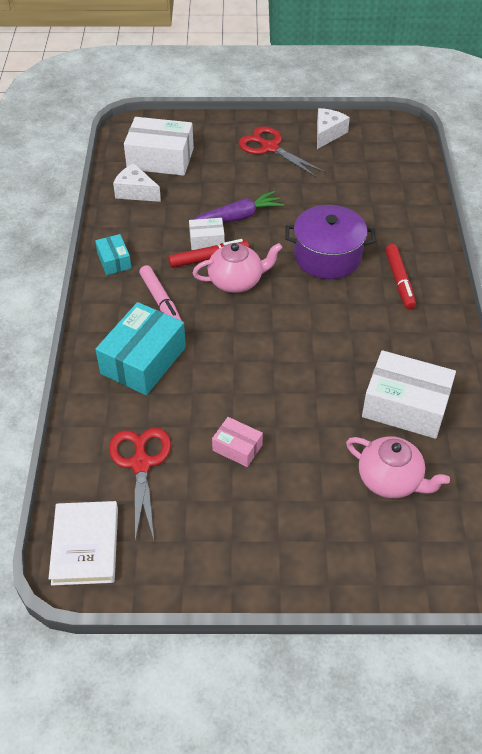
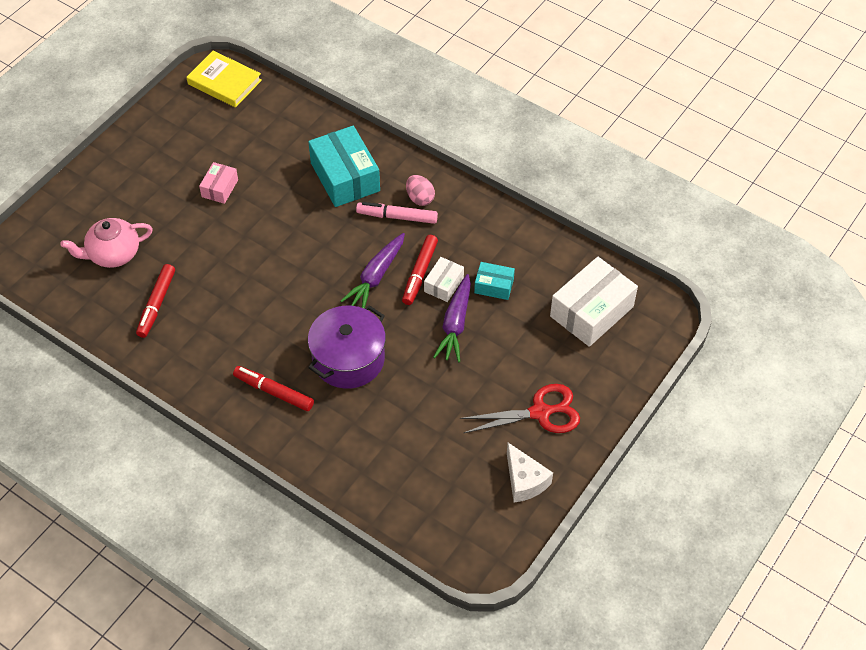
camera: 125 degrees right, 5 degrees up
(85, 545) = (224, 82): white book -> yellow book
(114, 261) = (471, 210): turquoise box -> turquoise box (494, 286)
(127, 297) = (420, 198): none -> pink egg
(135, 192) = (553, 267): white cheese -> none
(141, 464) = (256, 133): red scissors -> none
(236, 281) = (376, 277): pink teapot -> purple carrot
(237, 448) = (220, 188): pink box -> pink box turned 45 degrees counterclockwise
(405, 406) = (157, 304): white box -> red marker

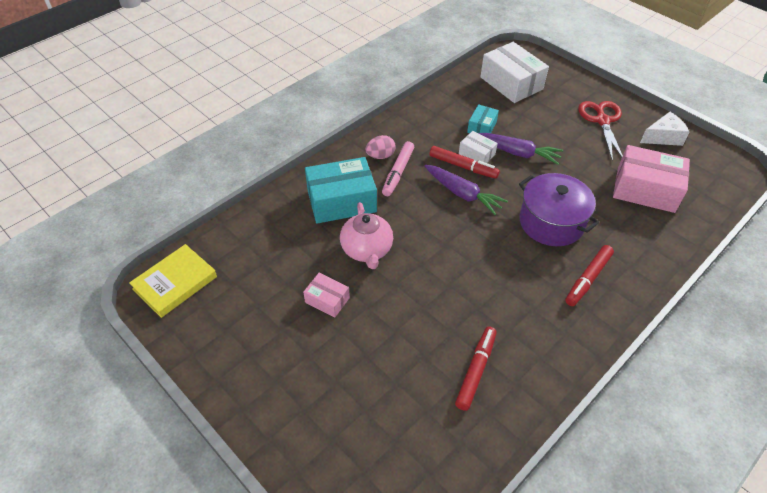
camera: 80 degrees left, 5 degrees down
(113, 254) = (397, 411): pink teapot -> pink teapot (367, 250)
(157, 304) = (475, 370): red marker -> red marker turned 90 degrees counterclockwise
(420, 453) = (645, 189): none -> pink box

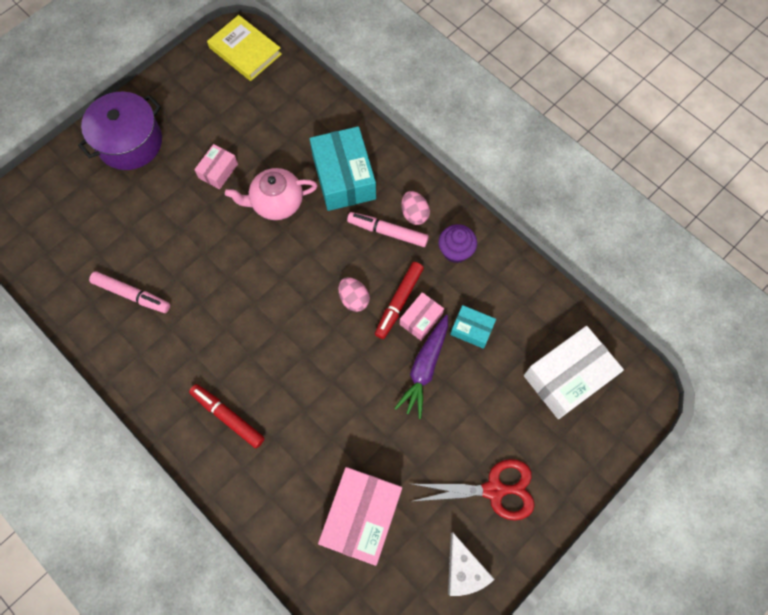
camera: 90 degrees right, 20 degrees up
(414, 133) = (455, 251): none -> purple cupcake
(463, 194) = (354, 299): purple carrot -> pink egg
(475, 370) = (132, 294): red marker -> pink marker
(477, 154) = (421, 319): white box -> pink box
(551, 222) = (309, 391): purple pot -> purple pot (130, 142)

